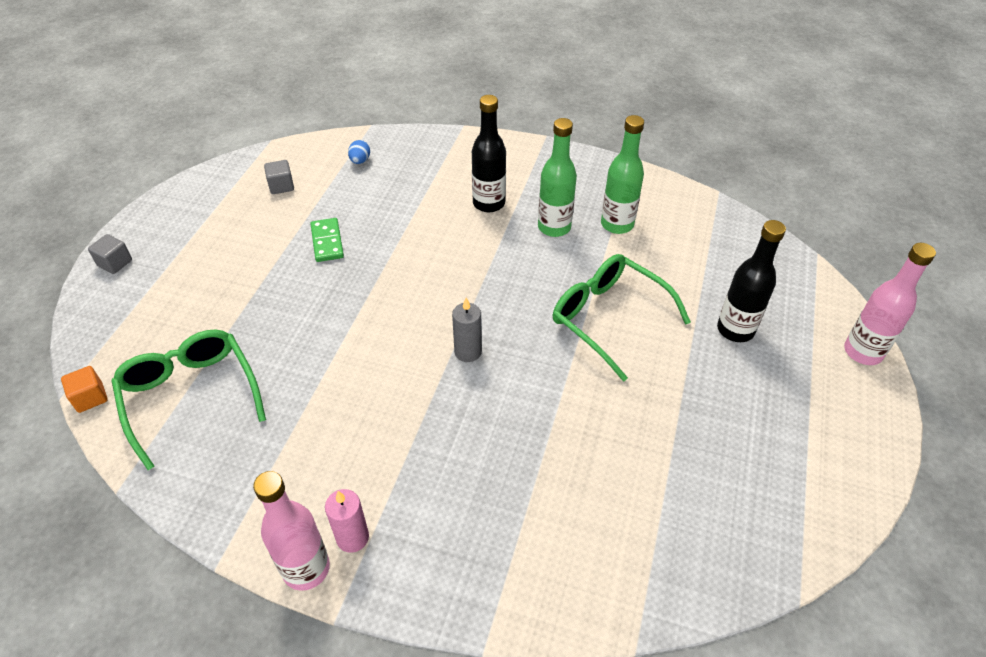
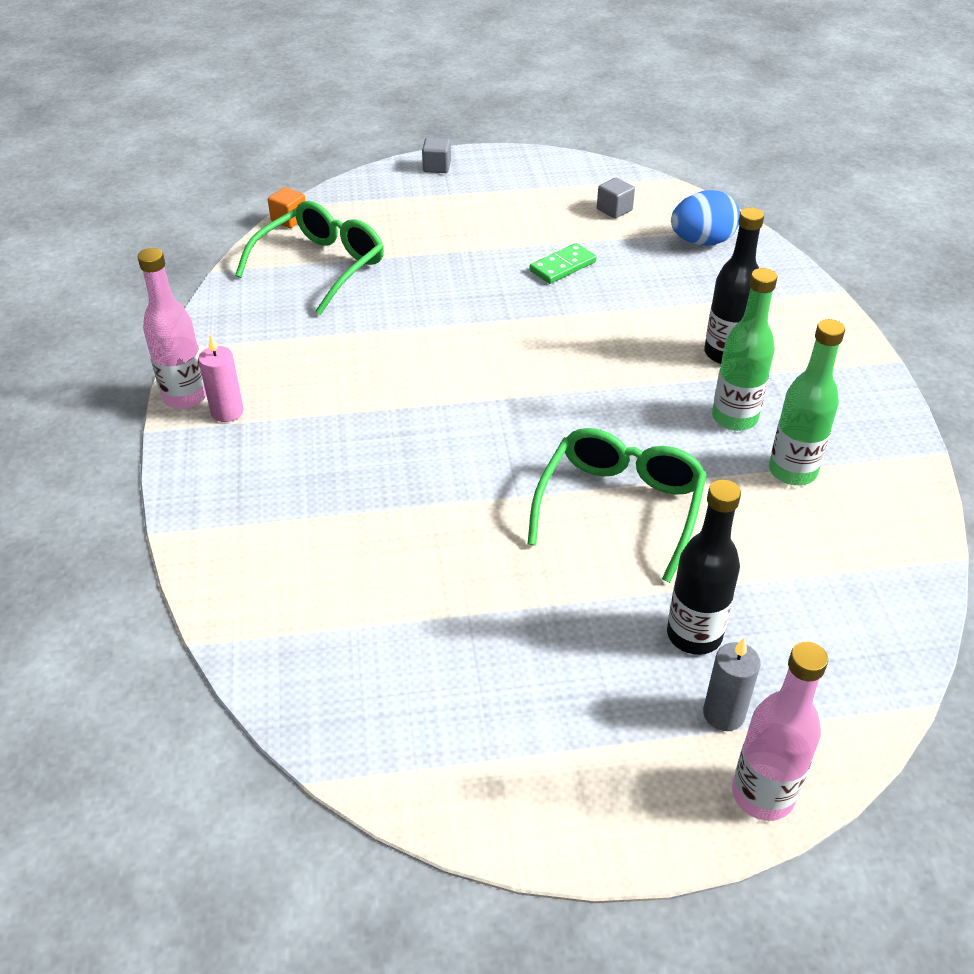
camera: 65 degrees right, 5 degrees down
(360, 161) = (702, 242): blue egg -> blue egg, size x1.99
(468, 352) = (486, 411): grey candle -> grey candle (723, 714)

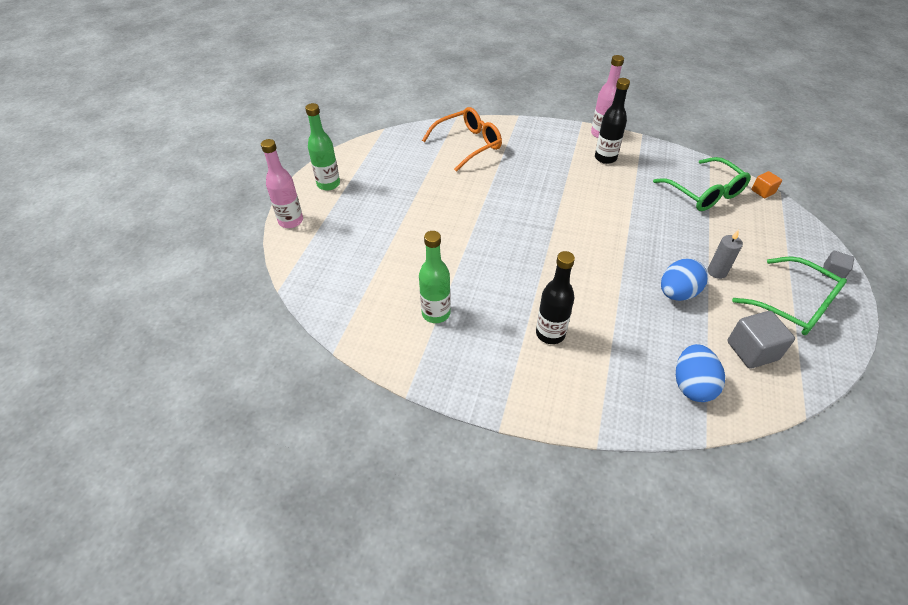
camera: 115 degrees right, 5 degrees up
(227, 412) = (584, 142): pink candle -> none
(308, 582) = (468, 144): none -> orange glasses
(562, 266) = (677, 293): green domino -> blue egg
(614, 210) = (752, 351): grey cube -> grey cube, size x1.70
(620, 507) = (452, 239): green glasses -> green glasses (794, 305)
(694, 635) = (368, 233): black bottle -> black bottle (605, 158)
(723, 714) = (328, 225): grey candle -> grey candle (717, 272)
(734, 418) = (490, 310): green bottle -> green bottle (328, 184)

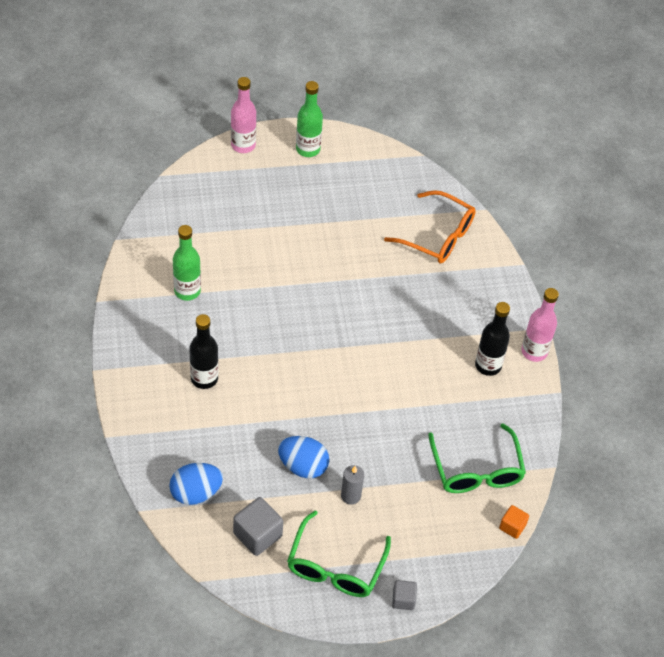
camera: 60 degrees right, 5 degrees up
(705, 193) = (476, 470): green glasses -> green glasses turned 45 degrees counterclockwise

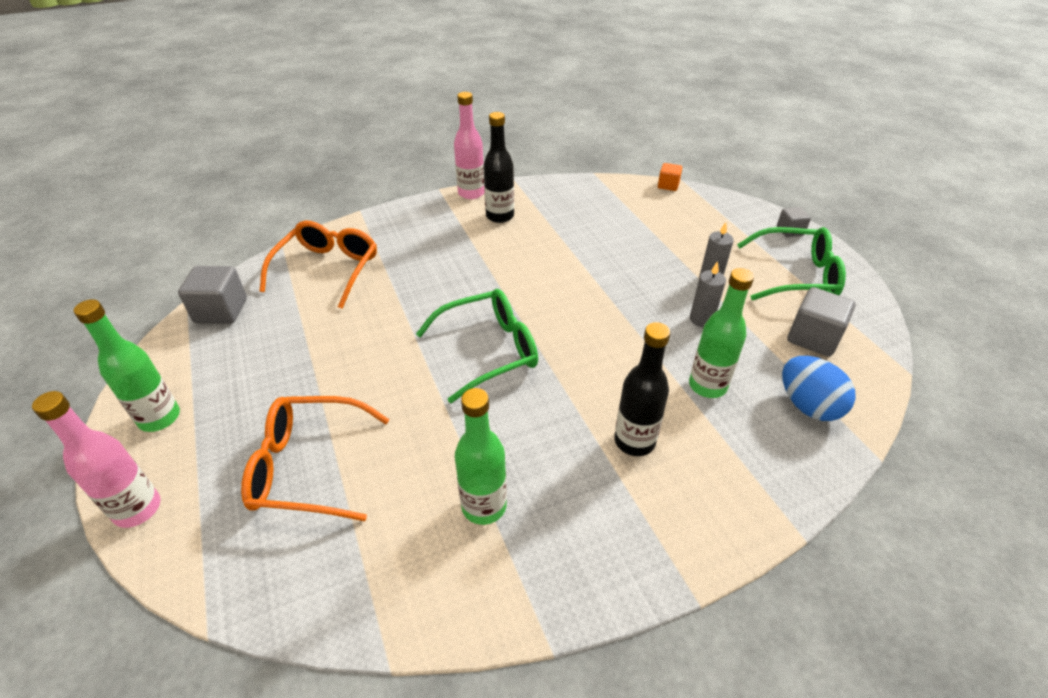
camera: 100 degrees left, 10 degrees down
(235, 439) = (707, 386): none -> green bottle
(245, 215) = (307, 466): none -> orange glasses
(303, 466) = (701, 319): blue egg -> grey candle
(404, 174) = (221, 311): none -> grey cube
(476, 470) = (624, 209): green glasses -> green glasses (489, 350)

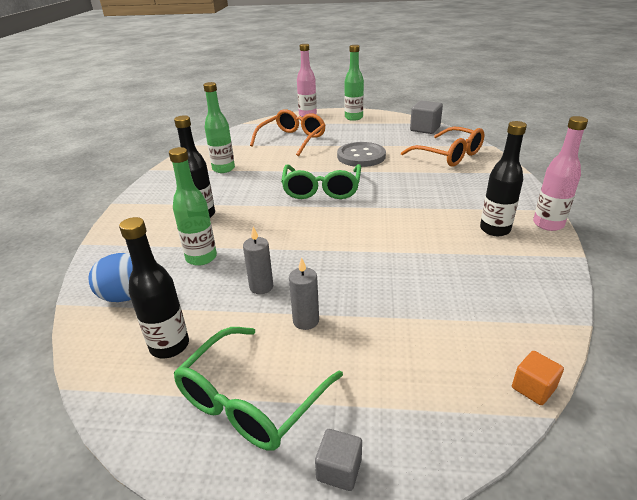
camera: 120 degrees right, 10 degrees down
(359, 348) = (361, 156): none -> grey button
(813, 338) = (169, 346): grey cube -> black bottle

